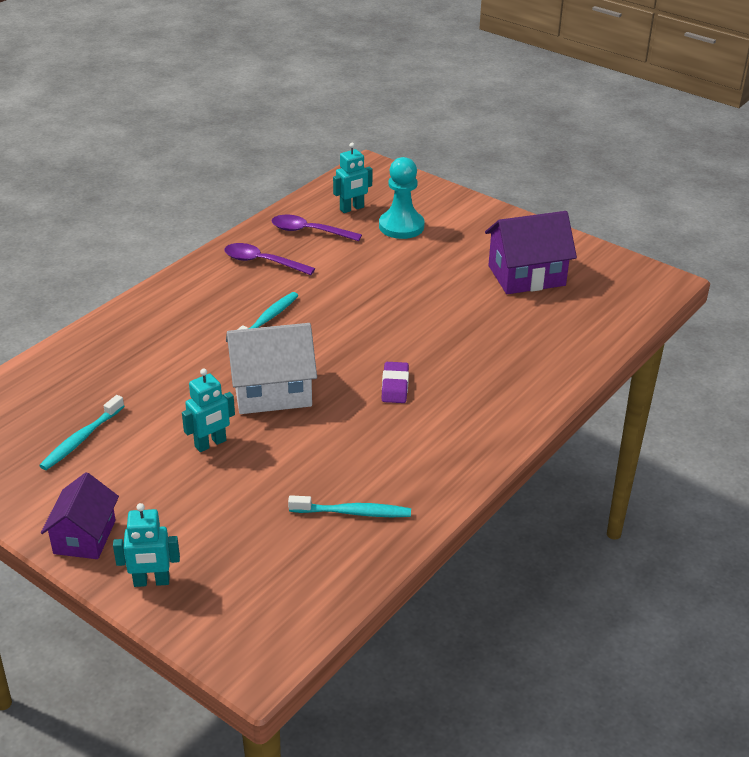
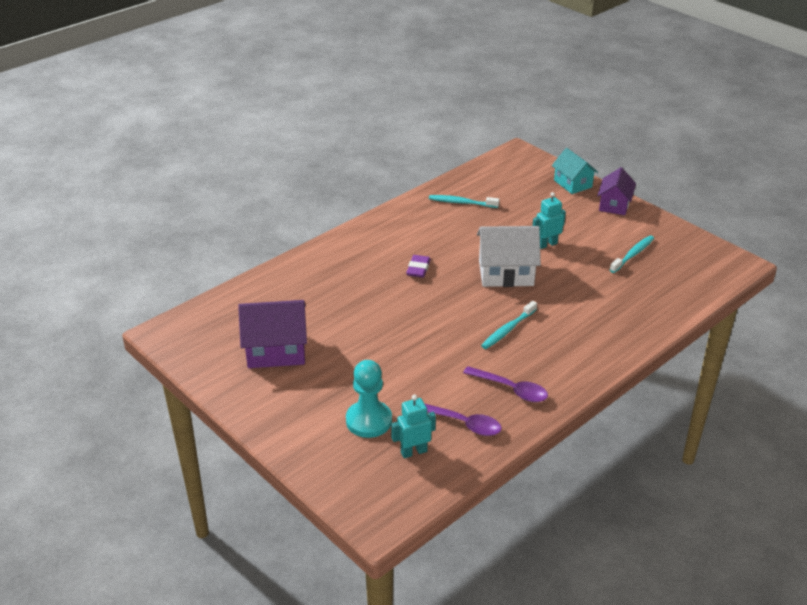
camera: 170 degrees left, 0 degrees up
(151, 582) = (572, 184): turquoise robot -> turquoise house

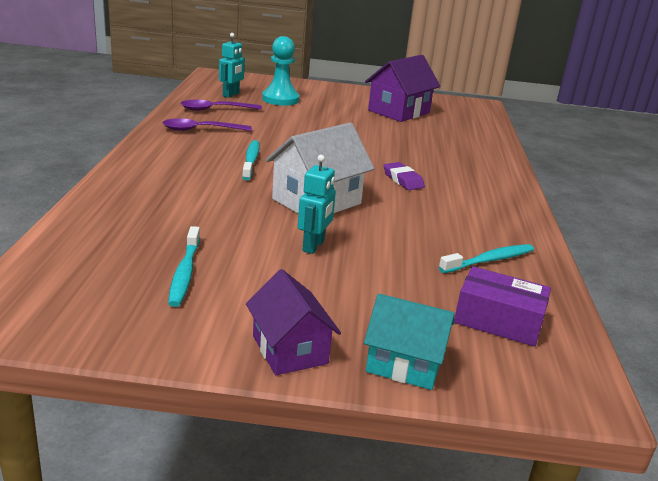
camera: 135 degrees right, 10 degrees down
(507, 181) = (498, 321): none -> purple box

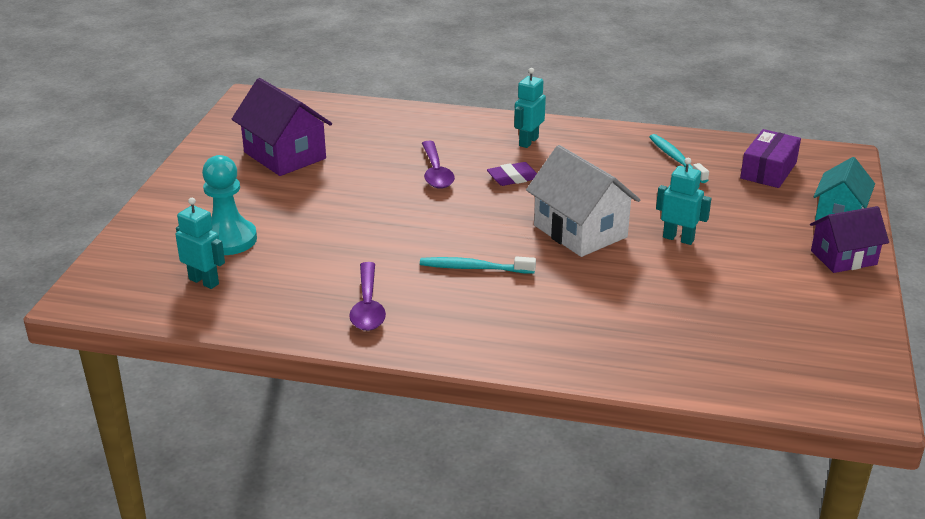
camera: 80 degrees left, 5 degrees up
(185, 273) = (752, 306): turquoise toothbrush -> none
(215, 109) = (277, 295): purple spoon -> purple spoon (436, 172)
(477, 189) = (528, 142): none -> turquoise robot

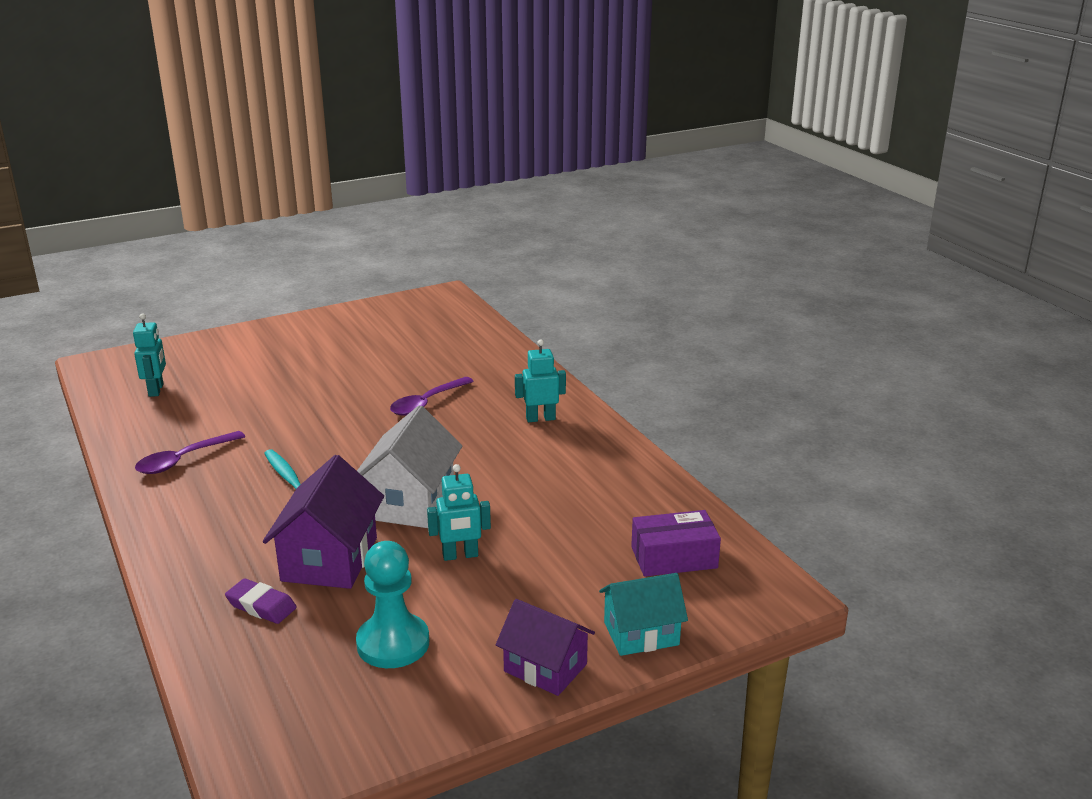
camera: 50 degrees right, 5 degrees down
(228, 239) = (223, 374): turquoise pawn -> turquoise pawn (393, 643)
(284, 155) = (372, 340): purple house -> purple house (329, 559)
(513, 178) = (464, 437): purple eraser -> purple eraser (261, 606)
(676, 159) = (618, 498): turquoise toothbrush -> none
(678, 238) = (460, 555): turquoise robot -> turquoise robot turned 90 degrees clockwise

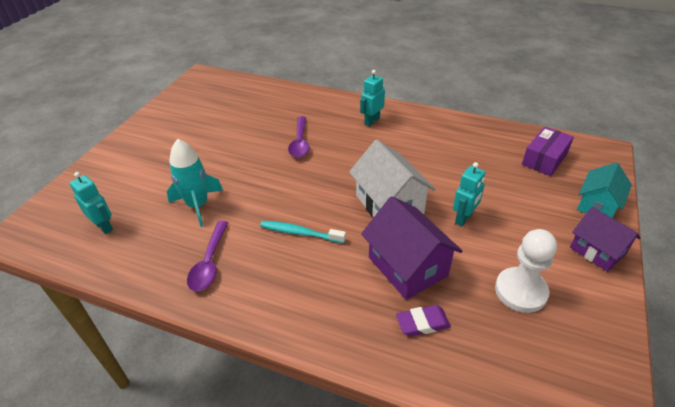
camera: 40 degrees left, 15 degrees up
(247, 411) = (198, 205): none -> turquoise rocket
(393, 643) = (520, 291): turquoise pawn -> white pawn
(545, 668) = (597, 251): purple house -> purple house turned 60 degrees clockwise

